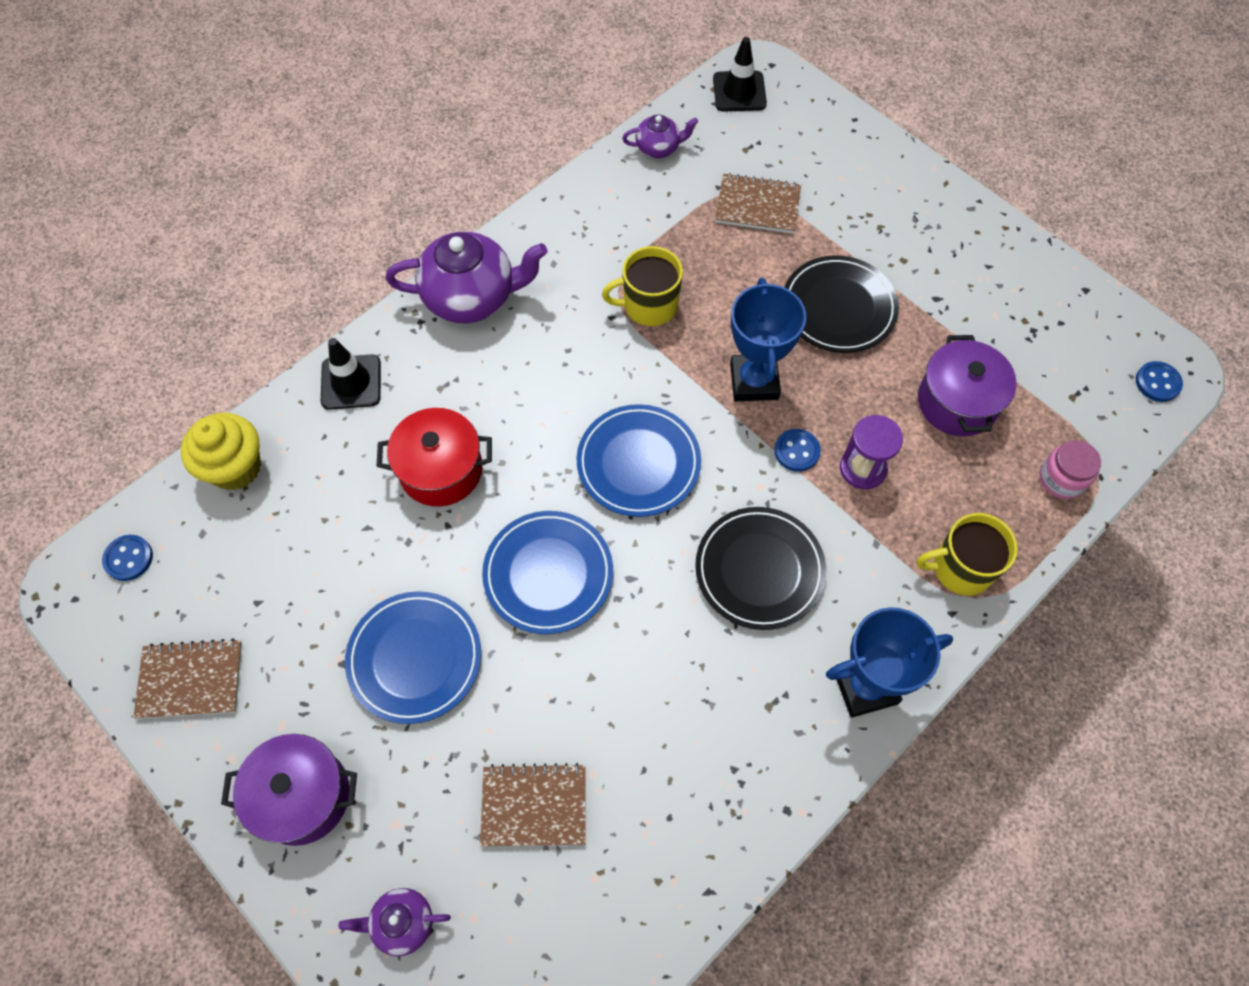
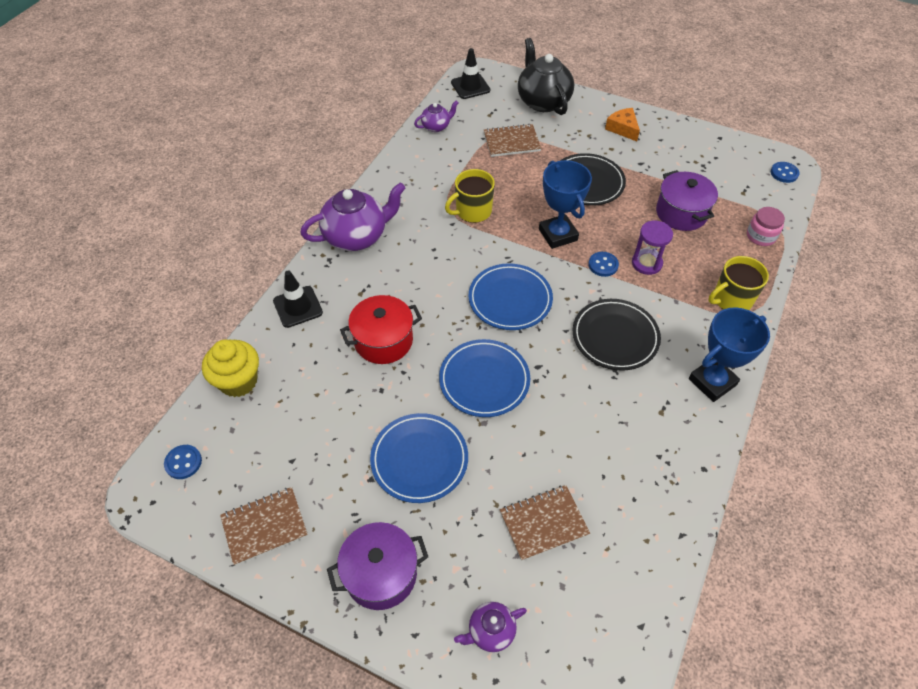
camera: 20 degrees left, 10 degrees down
(837, 148) = (543, 101): none -> black teapot
(938, 230) = (623, 128): none -> orange cheese

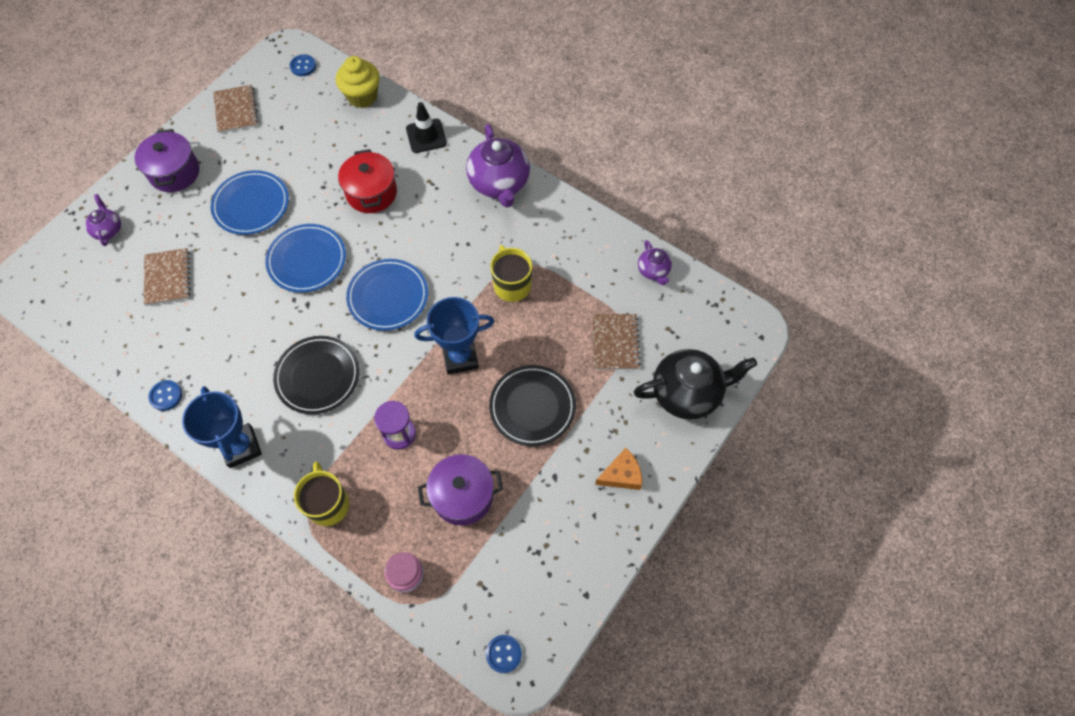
camera: 100 degrees right, 10 degrees up
(470, 86) = (725, 317): black traffic cone -> none
(603, 265) = (408, 390): blue button -> blue button (166, 396)

